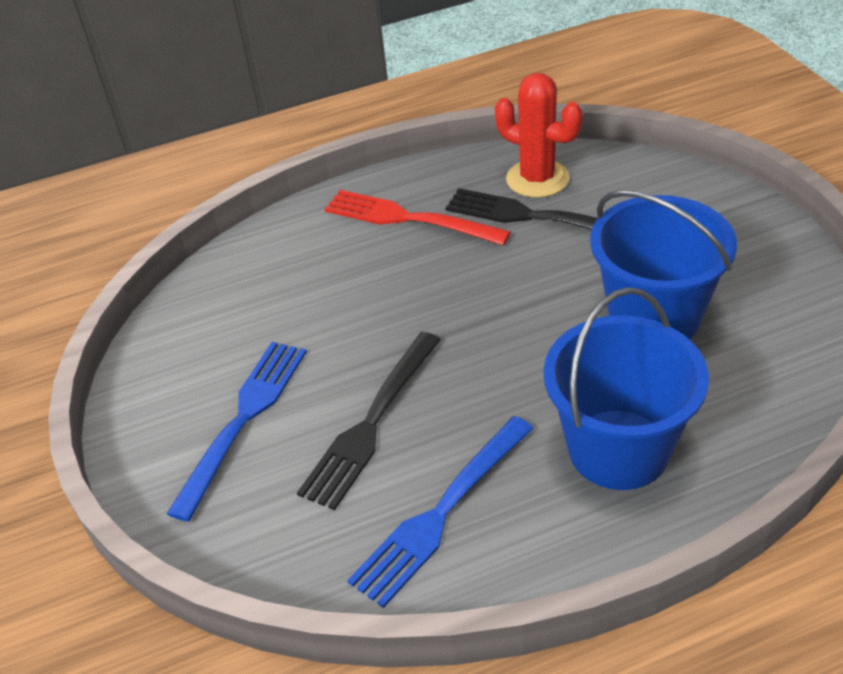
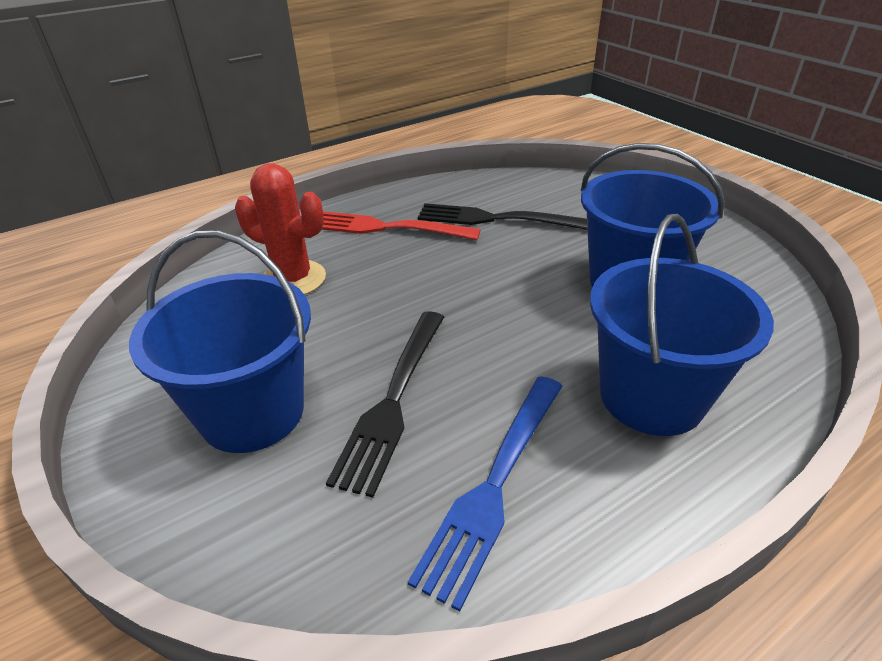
camera: 15 degrees left, 5 degrees down
(243, 420) = (252, 412): blue fork -> blue bucket
(537, 179) = (489, 194): red cactus -> red cactus (293, 279)

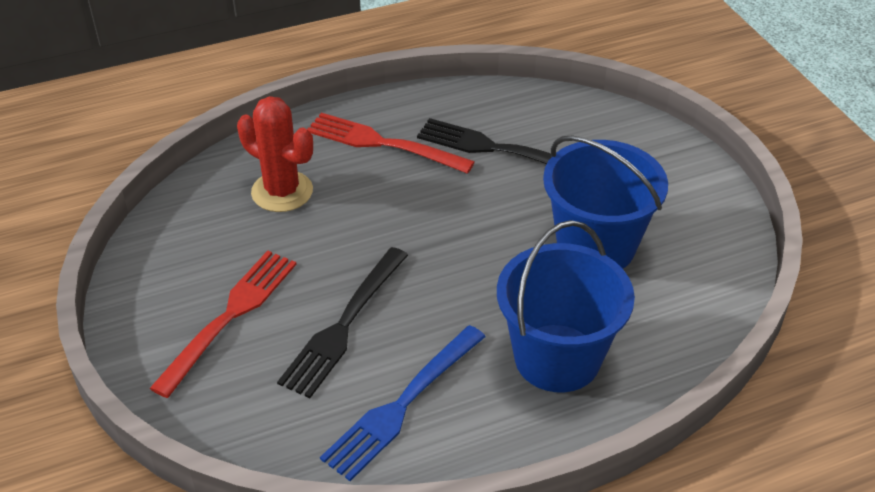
camera: 10 degrees right, 5 degrees up
(252, 412) = (230, 316): blue bucket -> red fork

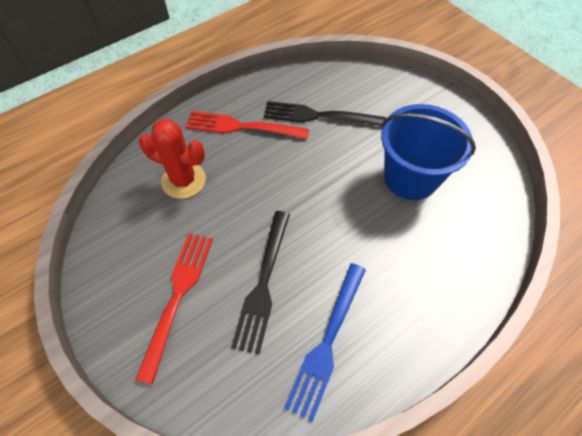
camera: 15 degrees left, 15 degrees up
(557, 358) = (418, 274): blue bucket -> none

